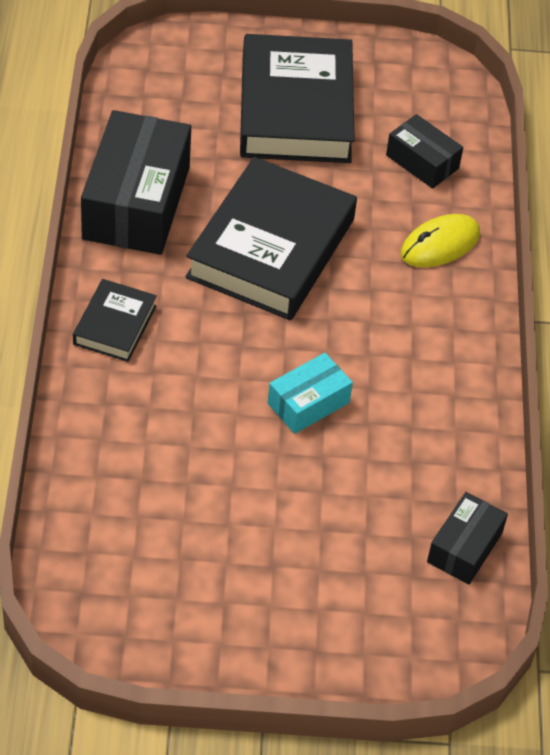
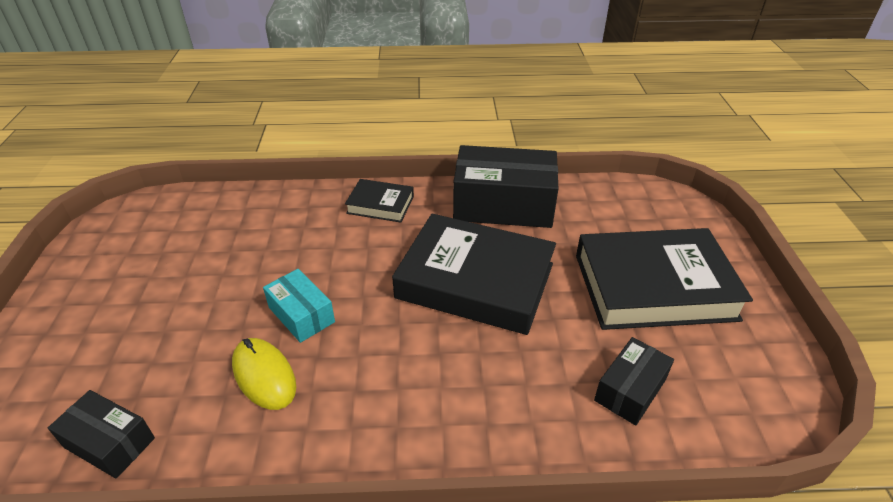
camera: 90 degrees right, 10 degrees down
(440, 244) = (513, 410): yellow mouse -> yellow mouse (264, 375)

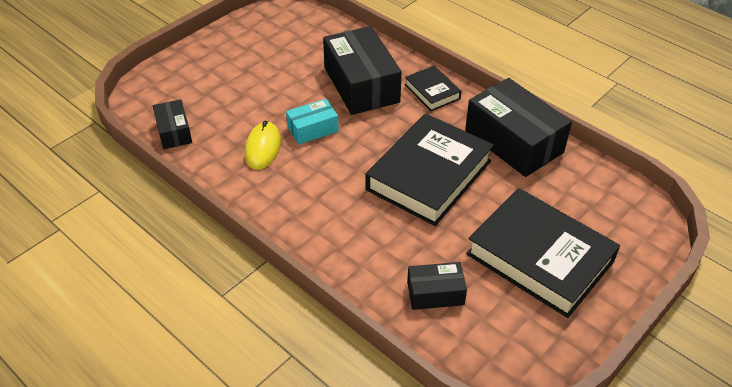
camera: 45 degrees right, 5 degrees up
(301, 238) = (361, 85): none -> black box
(301, 315) = (313, 129): turquoise box -> turquoise box turned 60 degrees clockwise
(475, 280) = (429, 175): black book -> black book turned 60 degrees clockwise

